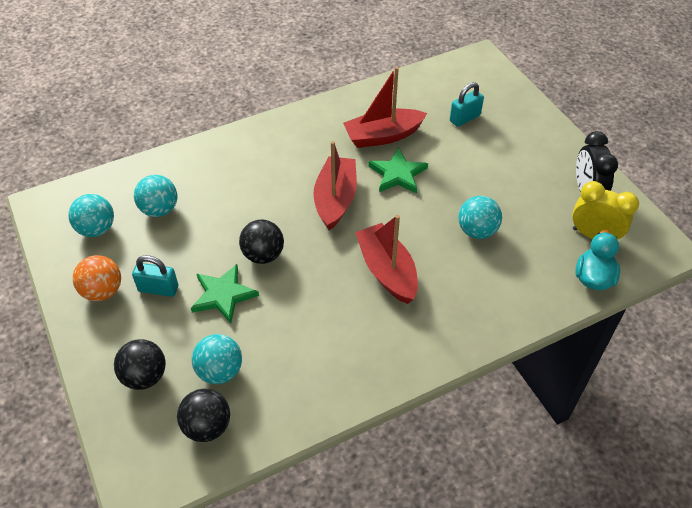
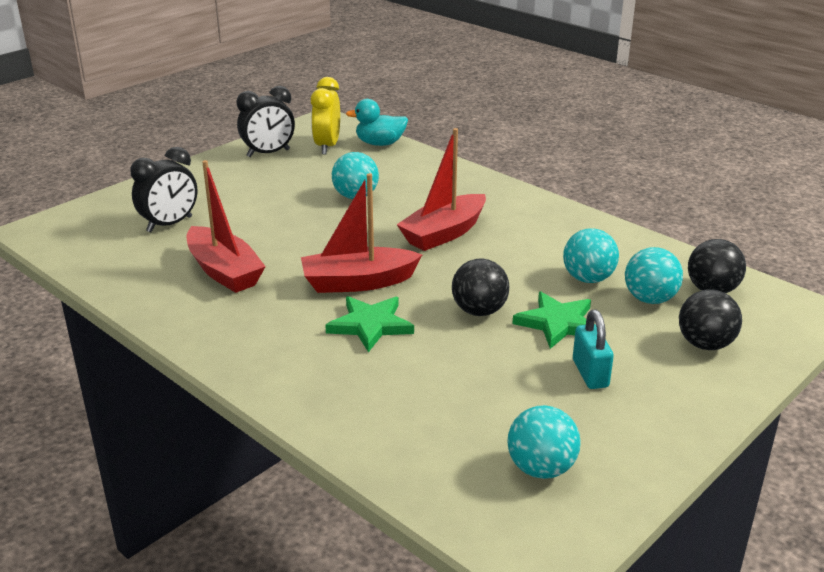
camera: 110 degrees left, 20 degrees down
(102, 291) = (634, 419): orange ball -> none
(159, 209) = (463, 418): turquoise ball -> turquoise ball (588, 279)
(398, 174) = (291, 250): green star -> green star (370, 325)
(465, 118) = (170, 224): turquoise padlock -> black clock

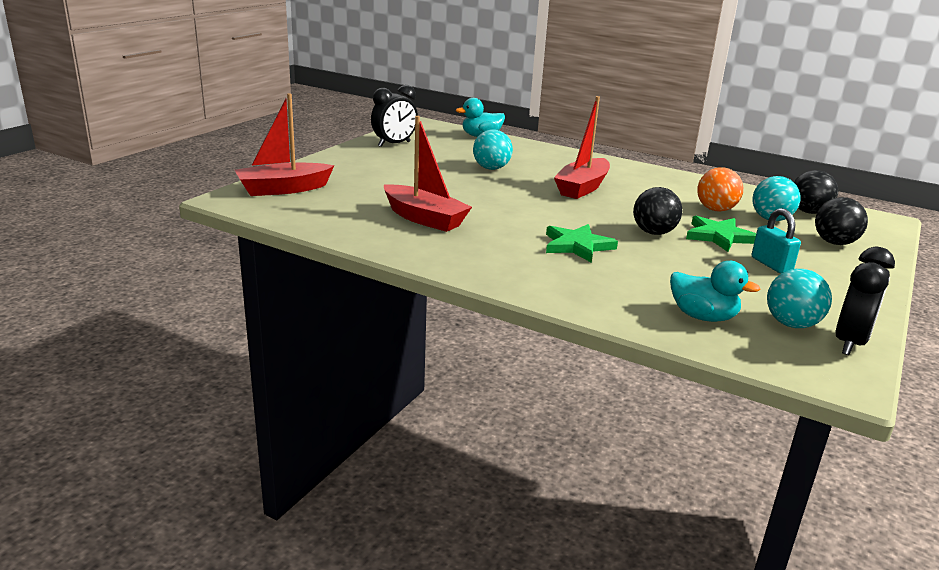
camera: 15 degrees left, 5 degrees down
(170, 224) = (349, 191): black clock -> black clock (850, 343)
(327, 146) = (439, 139): yellow clock -> none
(358, 282) = (542, 220): red boat -> red boat (283, 189)
(440, 446) = (703, 316): none -> turquoise duck
(588, 279) = (716, 210): turquoise ball -> orange ball

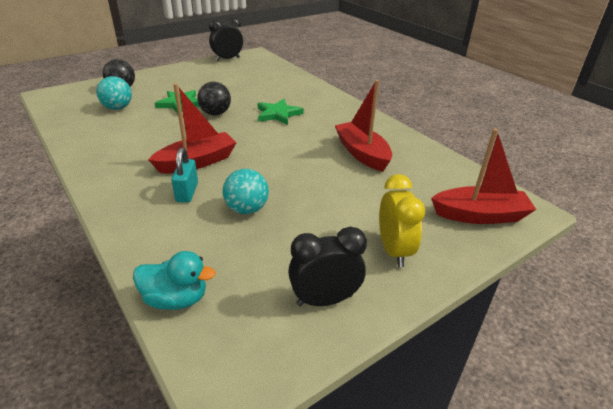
camera: 155 degrees left, 10 degrees up
(357, 164) = (394, 250): none -> yellow clock
(703, 316) = (269, 75): turquoise duck -> none
(716, 210) = (136, 121): orange ball -> none
(771, 264) = (188, 86): turquoise padlock -> turquoise padlock (187, 192)
(791, 324) = (236, 67): turquoise ball -> none
(808, 212) = (77, 108): black ball -> none

